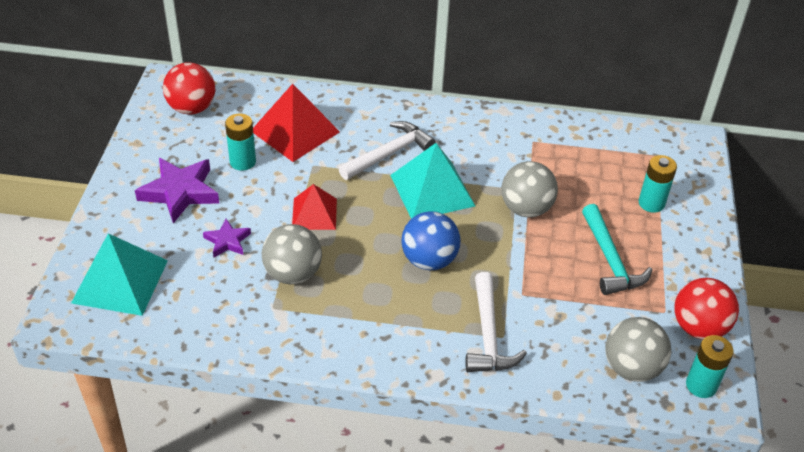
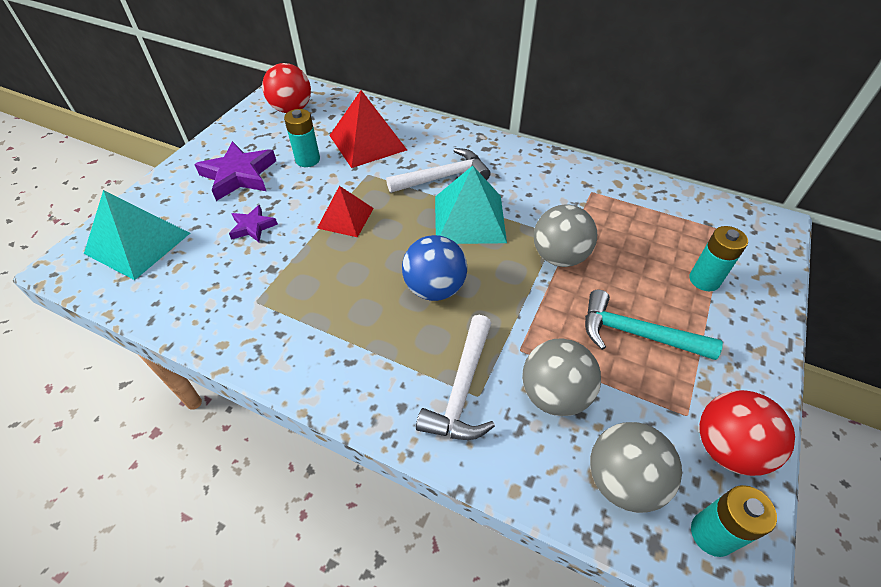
camera: 20 degrees right, 5 degrees up
(293, 273) = (294, 271): grey ball -> grey ball (554, 394)
(610, 260) = (636, 334): turquoise hammer -> turquoise hammer turned 105 degrees clockwise

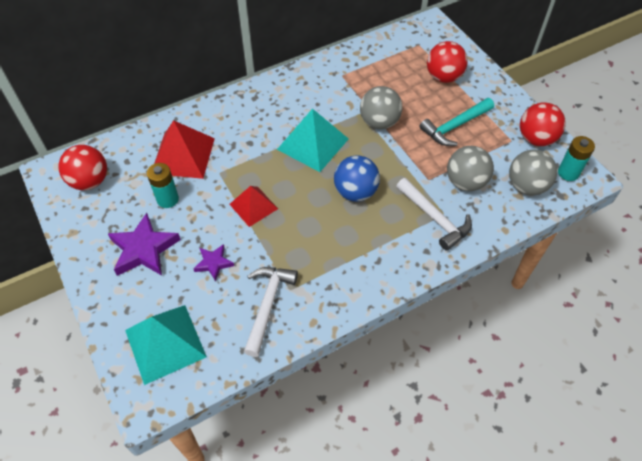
camera: 55 degrees left, 5 degrees up
(443, 177) = (262, 135): white hammer -> white hammer (267, 305)
(704, 280) = (443, 77): turquoise battery -> red ball

